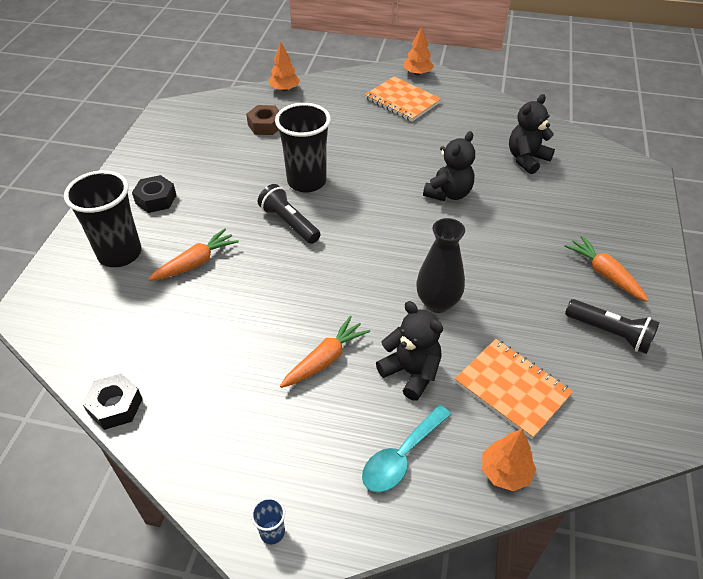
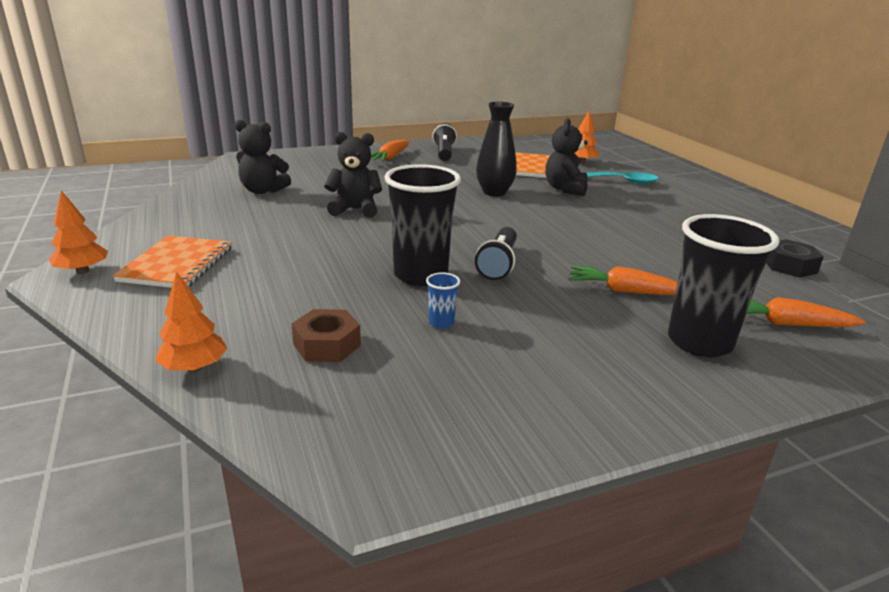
camera: 125 degrees left, 20 degrees down
(156, 199) = (593, 363): black nut -> none
(272, 532) = (724, 198): blue cup -> blue cup (441, 323)
(325, 359) = (605, 212): orange carrot -> orange carrot (785, 324)

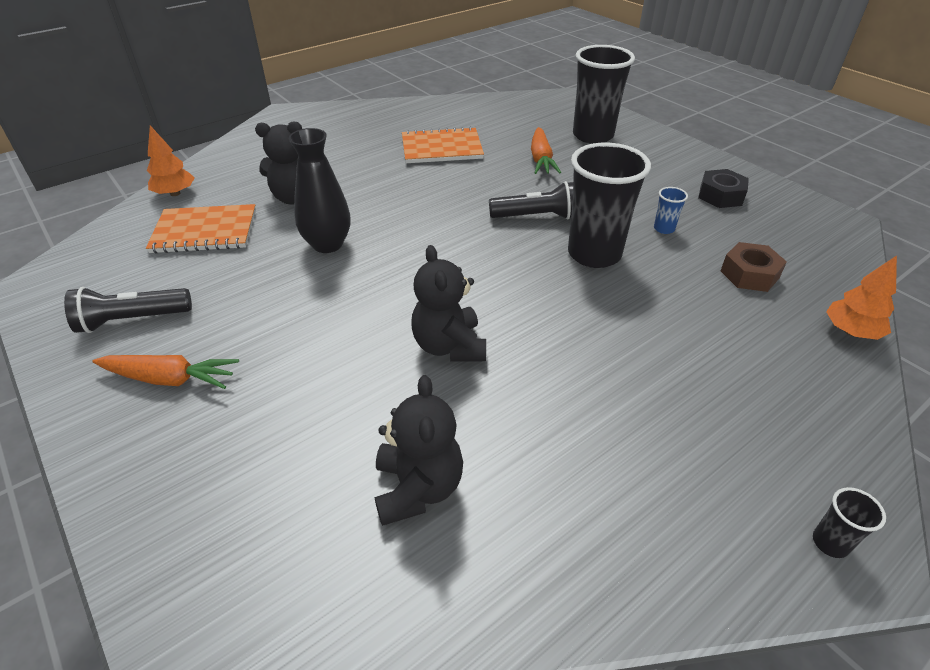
camera: 105 degrees left, 15 degrees up
(82, 271) = (830, 543): orange tree -> black cup
(176, 264) = (727, 447): orange notebook -> orange notebook (441, 148)
(621, 182) = (254, 166): turquoise spoon -> none
(785, 324) = (542, 110): orange carrot -> none
(789, 266) = (445, 102): black nut -> black nut (720, 196)

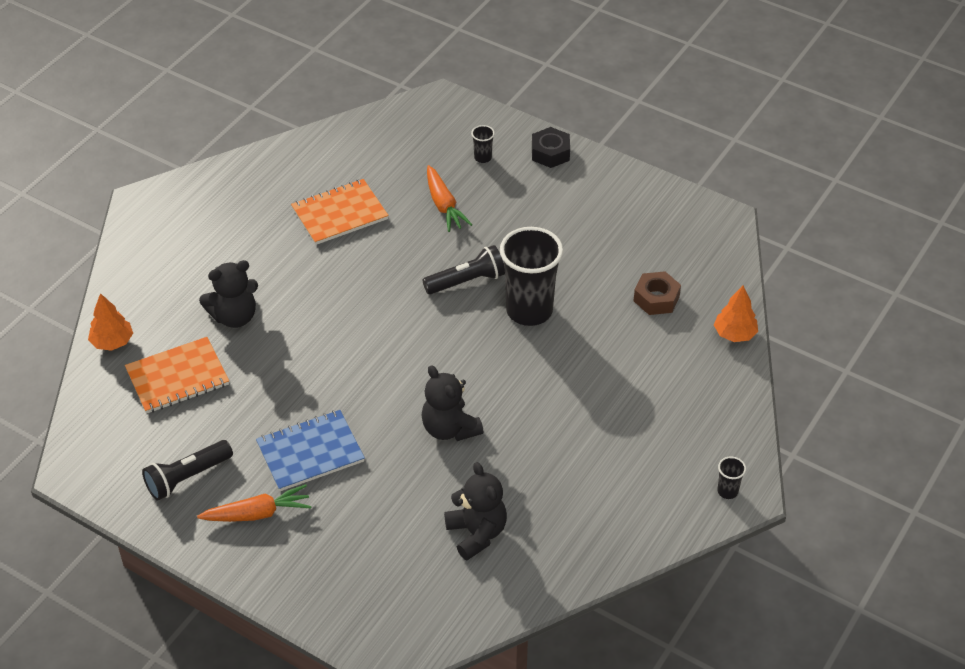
camera: 20 degrees left, 5 degrees up
(277, 330) = (310, 452): none -> blue notebook
(327, 244) = (298, 361): black vase -> none
(593, 135) = (483, 158): black cup -> black cup, size x0.41
(664, 229) = (579, 266): blue cup -> none
(720, 196) = (620, 213): black nut -> black nut (550, 153)

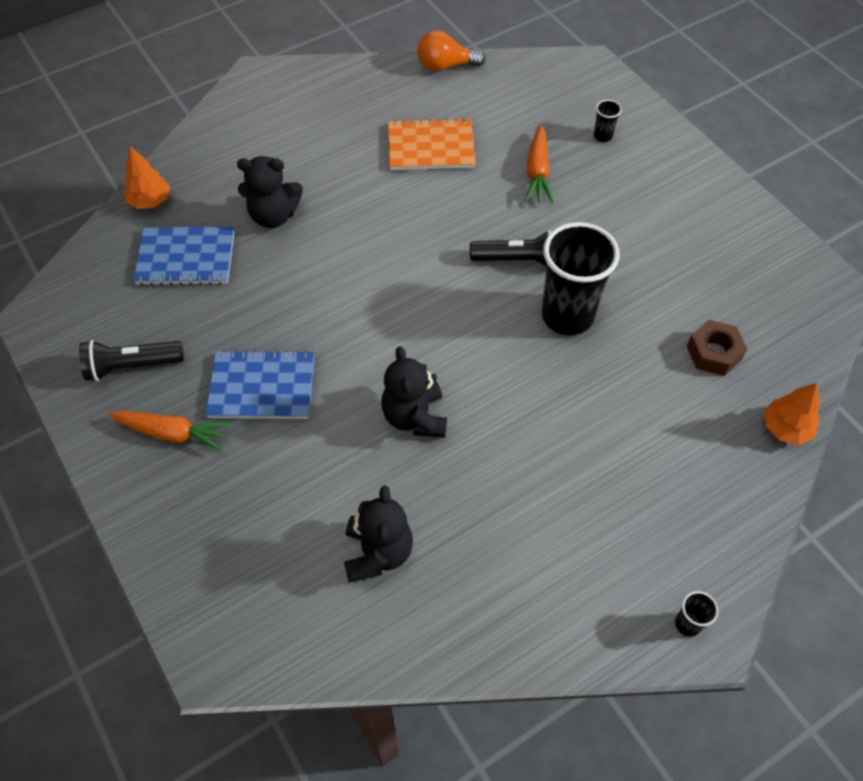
camera: 25 degrees right, 10 degrees up
(177, 377) = (186, 258): orange notebook -> blue notebook
(312, 139) = (445, 66): none -> orange light bulb
(550, 153) = (675, 153): black nut -> none

